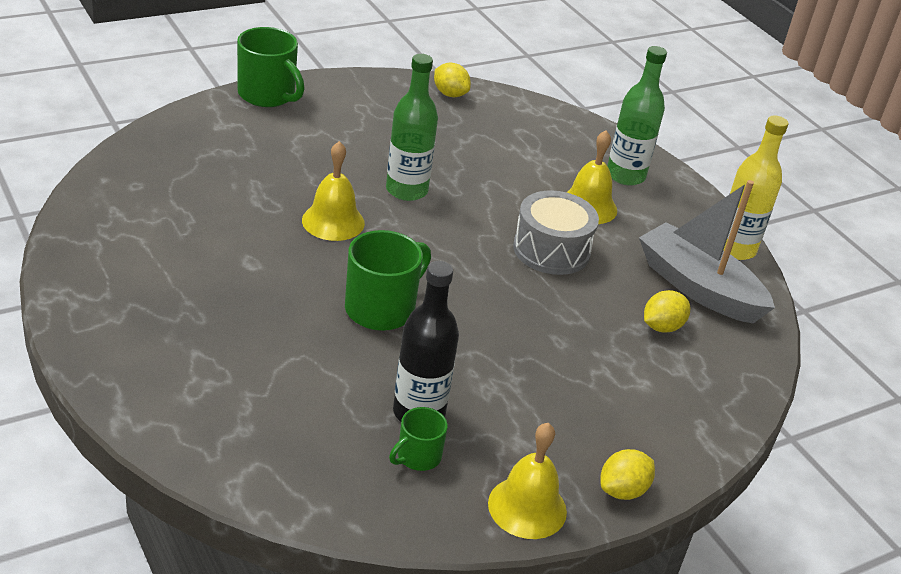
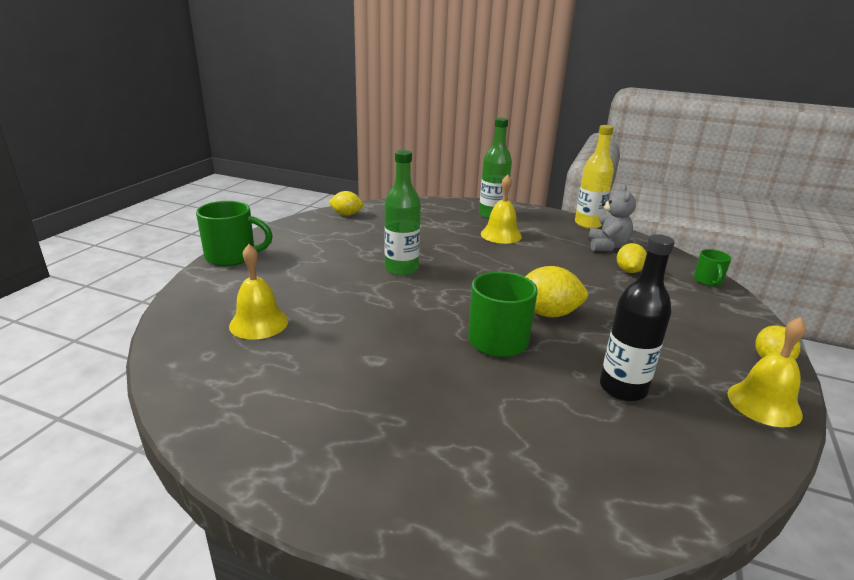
camera: 35 degrees left, 10 degrees down
(333, 221) = (387, 306): yellow bell -> yellow bell (259, 323)
(417, 456) = (671, 417): green mug -> green mug (708, 281)
(475, 314) = (547, 313): none -> yellow lemon
(551, 250) = (522, 262): grey drum -> none
(698, 287) = (607, 246): grey boat -> grey teddy bear

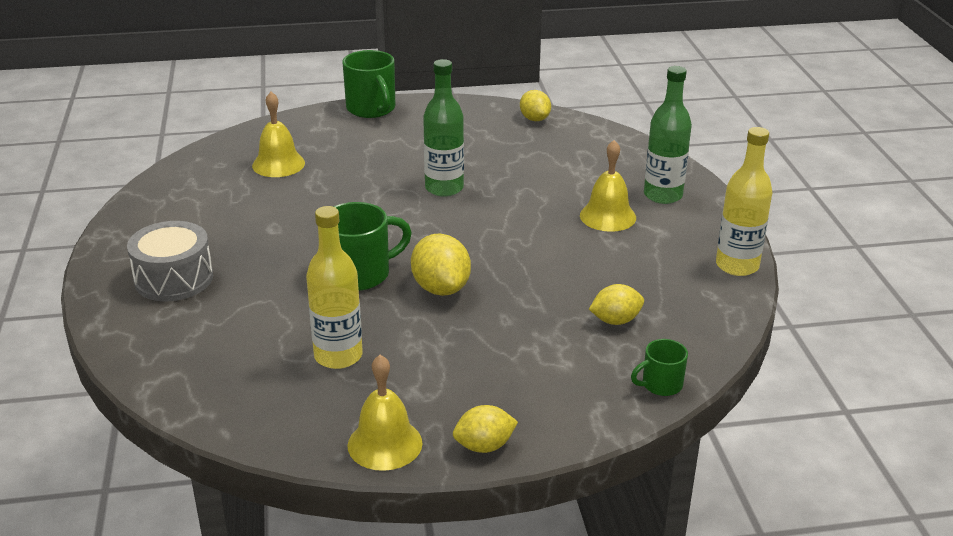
camera: 60 degrees right, 5 degrees up
(412, 452) = (174, 279): none -> grey drum
(607, 246) = (675, 293): grey teddy bear -> none
(623, 388) = (338, 356): black bottle -> yellow bottle

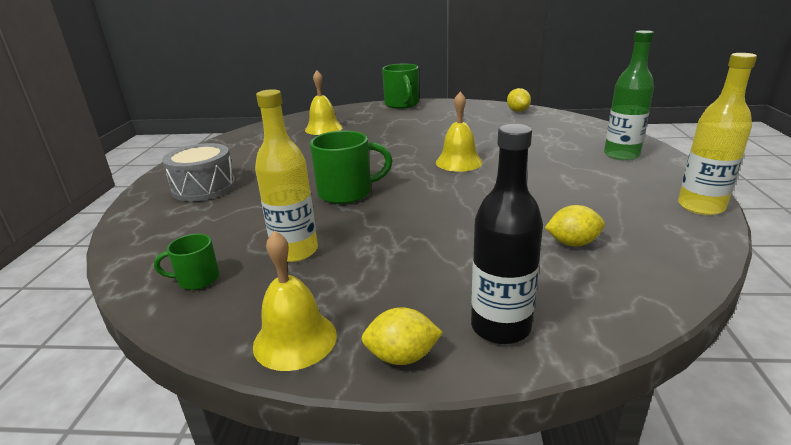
camera: 15 degrees right, 5 degrees down
(441, 288) = (410, 206): yellow lemon -> none
(444, 188) = (437, 144): green bottle -> none
(560, 411) = (500, 327): none -> black bottle
(607, 216) = (570, 166): yellow bell -> yellow bell (459, 162)
(660, 385) = (623, 310): green mug -> green mug (197, 279)

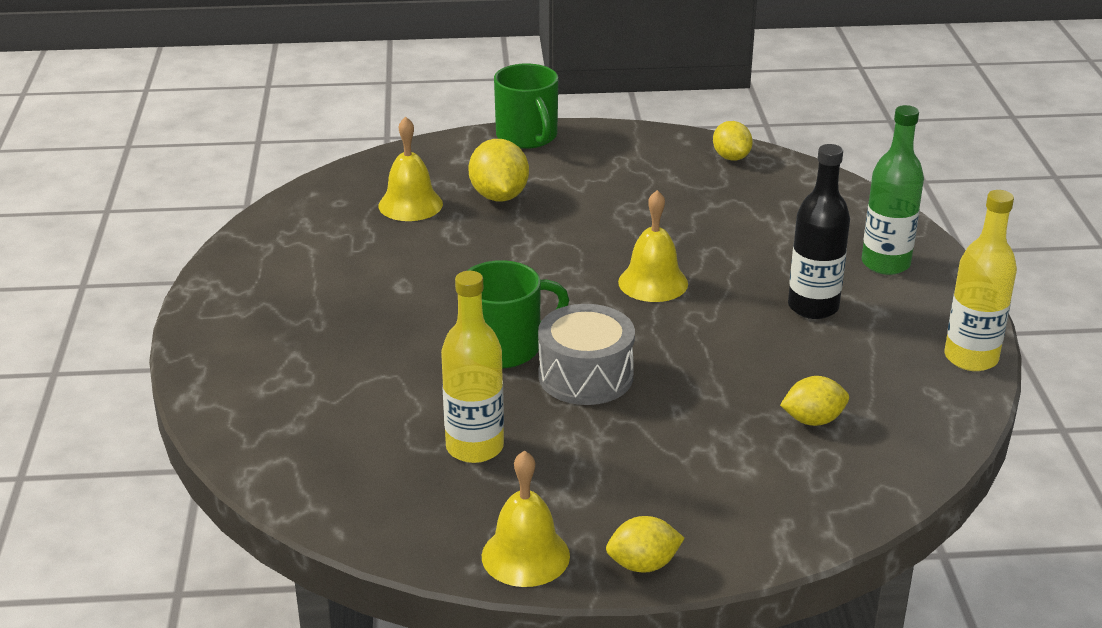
camera: 10 degrees left, 5 degrees up
(197, 279) = (370, 493): green mug -> none
(204, 187) = (282, 344): grey drum -> grey drum (585, 376)
(376, 125) = (499, 196): none -> yellow lemon
(500, 327) = (737, 528): black bottle -> black bottle (813, 307)

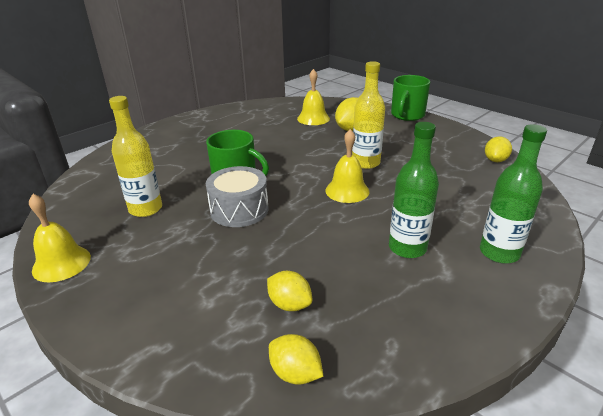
camera: 50 degrees right, 0 degrees up
(643, 565) = (77, 307): yellow lemon -> yellow lemon (295, 373)
(813, 307) = (407, 248): black bottle -> green bottle
(971, 358) = (460, 345): yellow bottle -> yellow bottle (366, 163)

